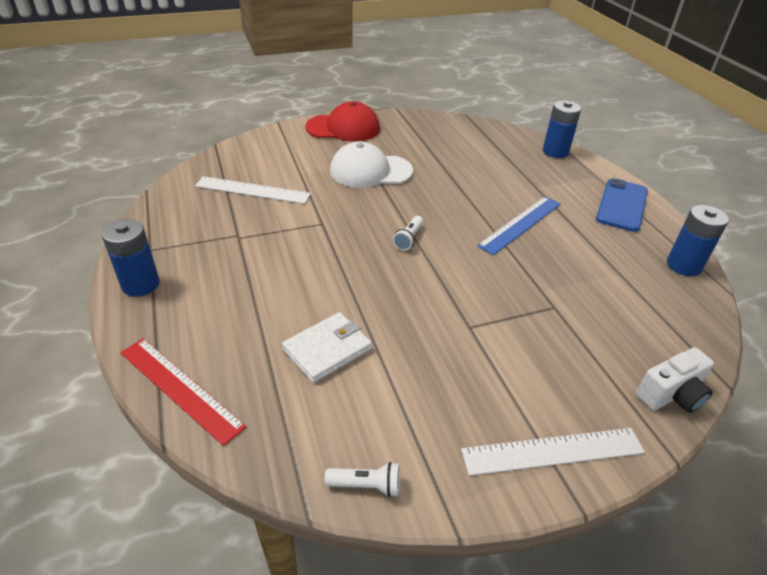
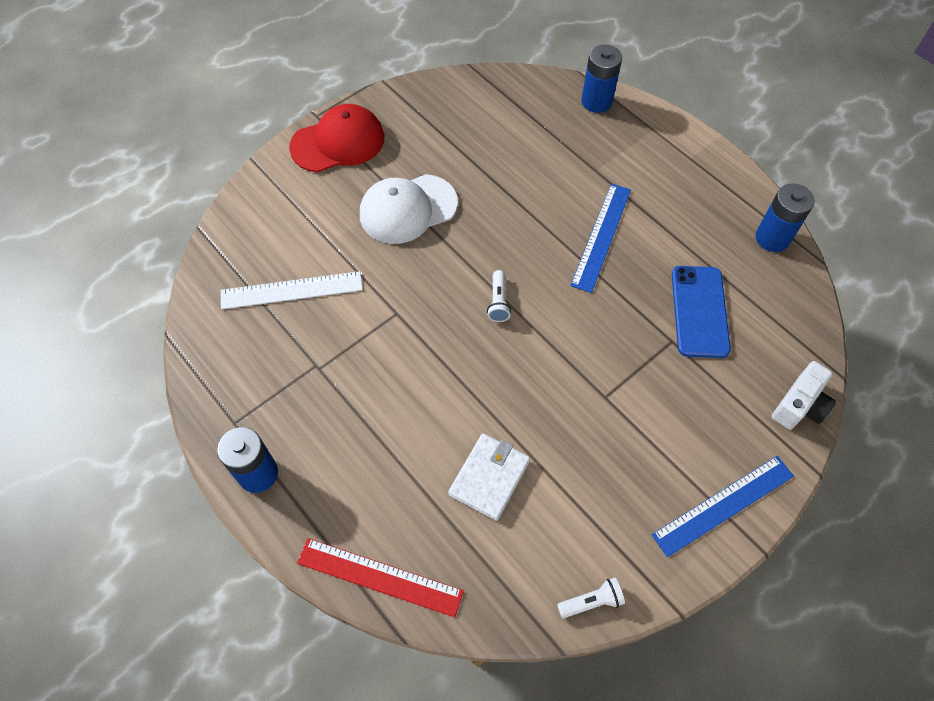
camera: 20 degrees left, 20 degrees up
(553, 451) = (723, 505): white ruler -> blue ruler
(622, 205) = (691, 168): blue phone -> blue phone (699, 311)

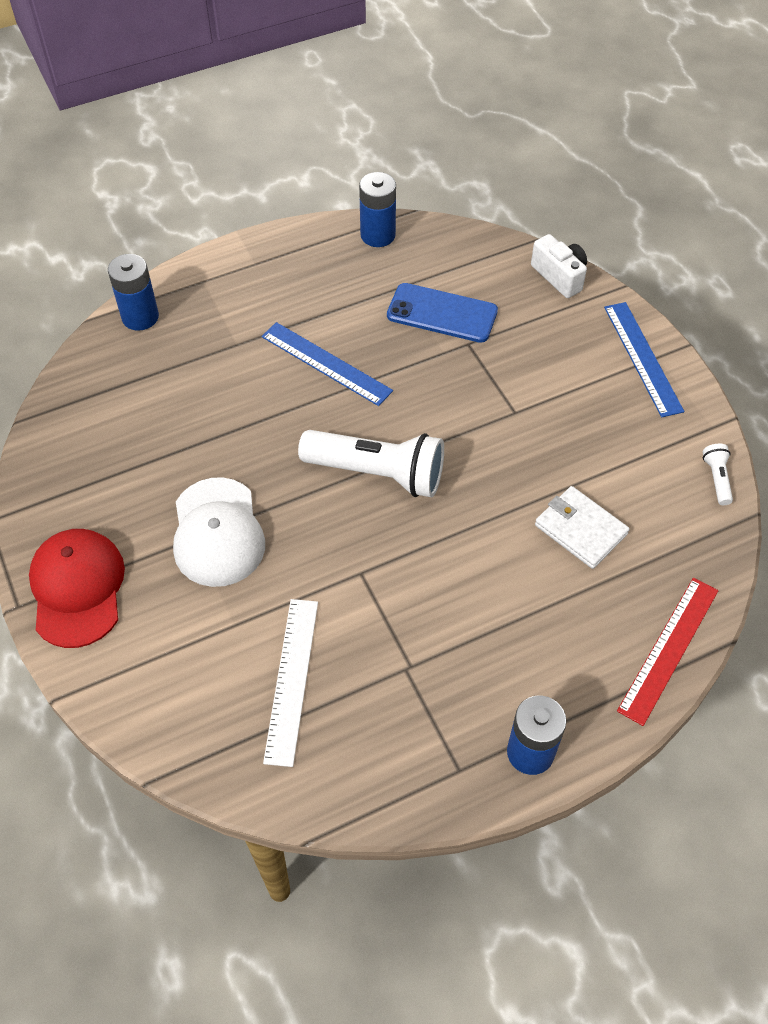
camera: 75 degrees left, 5 degrees down
(498, 302) = (378, 473): white flashlight -> white flashlight, size x2.32

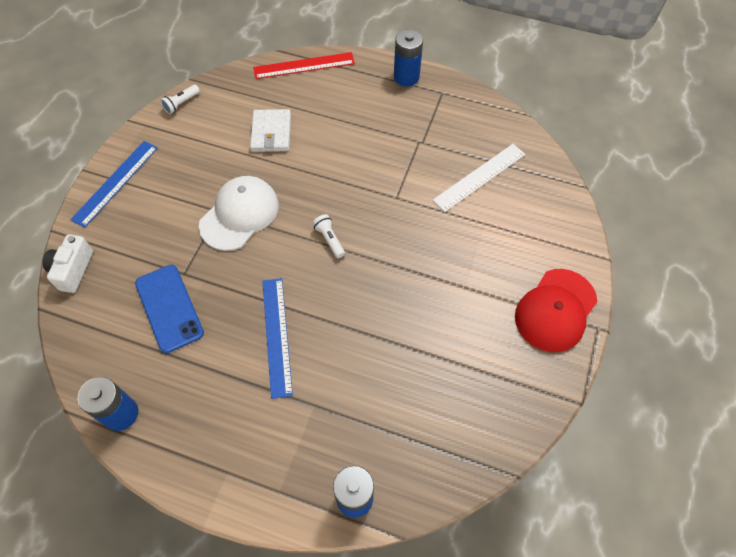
camera: 135 degrees left, 5 degrees up
(217, 532) = (449, 278): white cap -> white cap (239, 214)
(378, 473) = (329, 239): white flashlight -> white flashlight, size x0.43

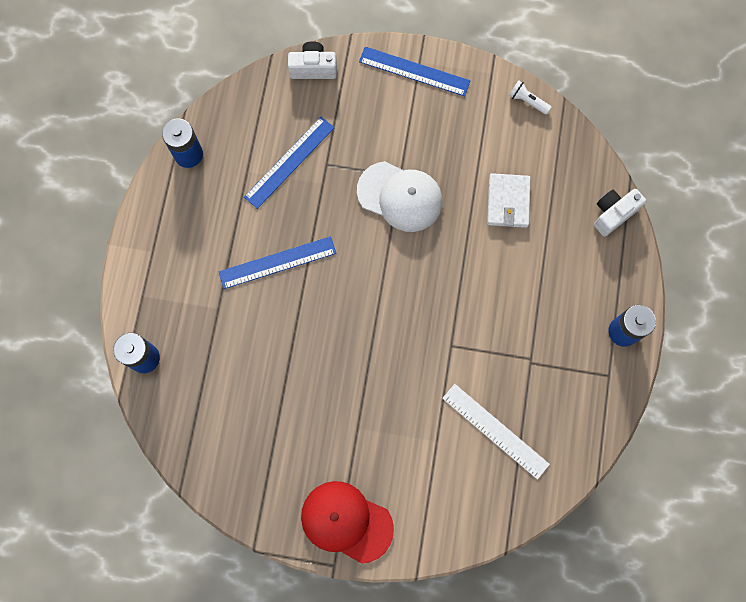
camera: 80 degrees right, 15 degrees up
(169, 308) = (289, 162): blue phone -> blue ruler
(271, 133) = (508, 202): white wallet -> white wallet turned 75 degrees counterclockwise
(304, 65) = (613, 214): red ruler -> white camera
(329, 239) = (387, 288): white flashlight -> none

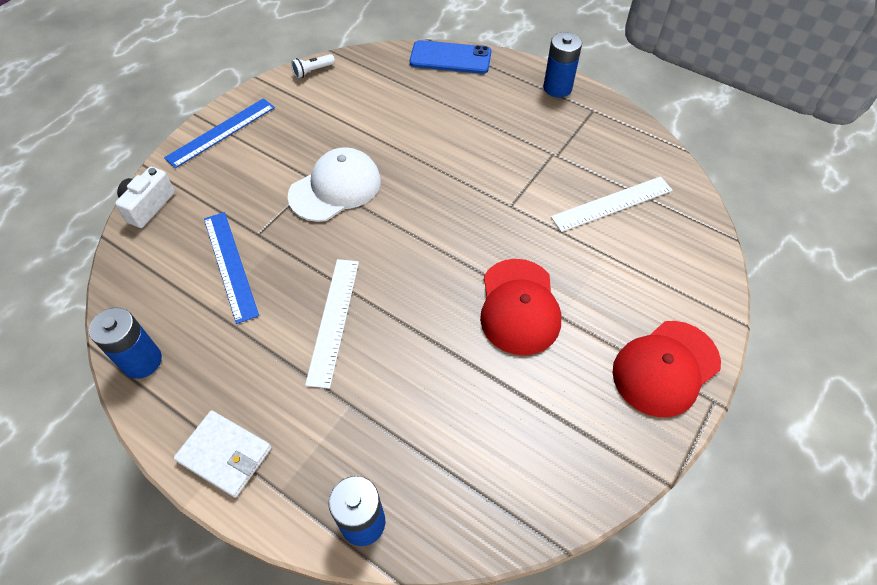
camera: 65 degrees left, 20 degrees down
(277, 262) = (333, 320): blue ruler -> white ruler
(351, 392) = (519, 307): none -> red cap
(508, 202) = (395, 115): white wallet -> white wallet (225, 454)
(613, 214) = (450, 58): white camera -> blue phone

